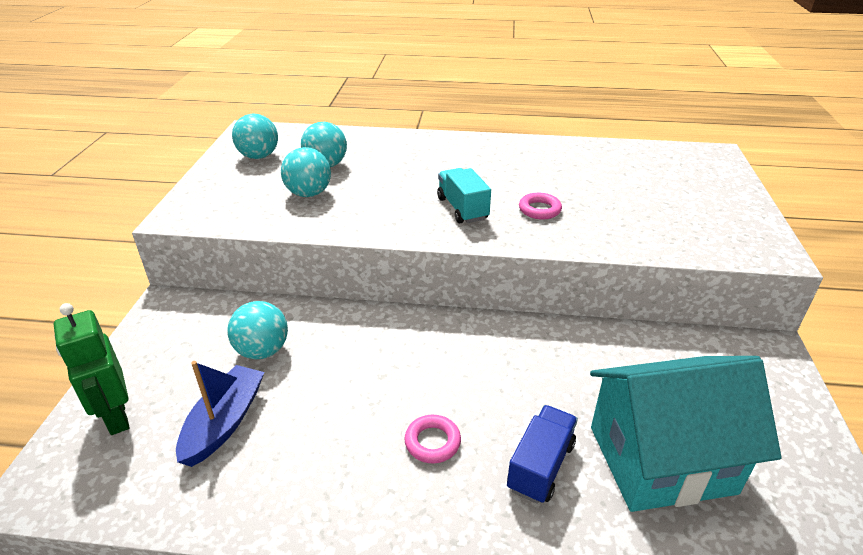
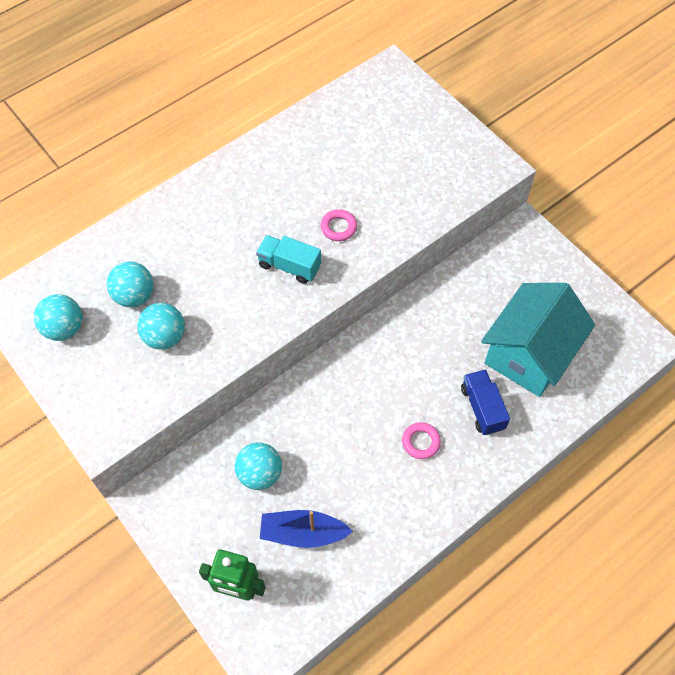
camera: 45 degrees left, 25 degrees up
(224, 422) = (303, 533): blue boat -> blue boat turned 60 degrees counterclockwise

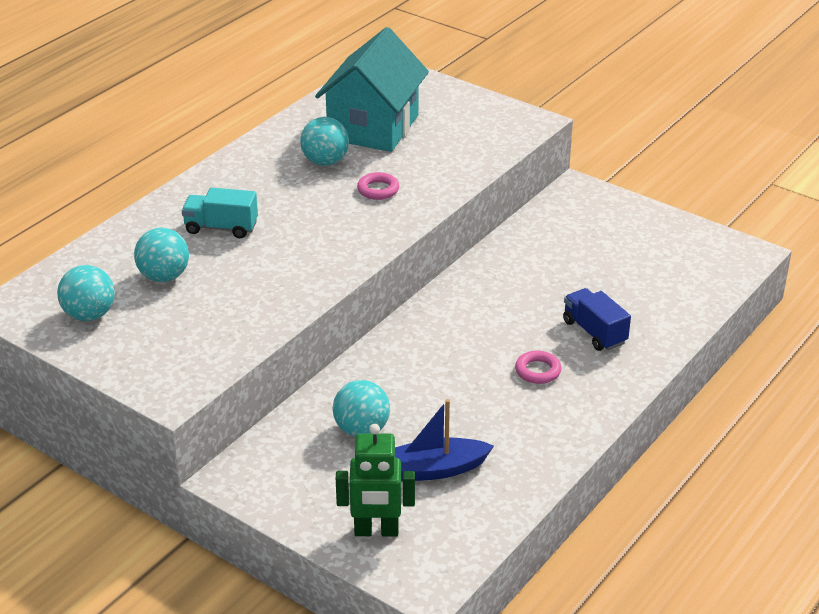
camera: 15 degrees left, 25 degrees down
(165, 336) = (214, 302): turquoise ball -> turquoise ball (325, 162)
(289, 266) = (335, 226): turquoise truck -> turquoise truck (221, 228)
(529, 354) = (626, 282): turquoise house -> turquoise house (373, 127)

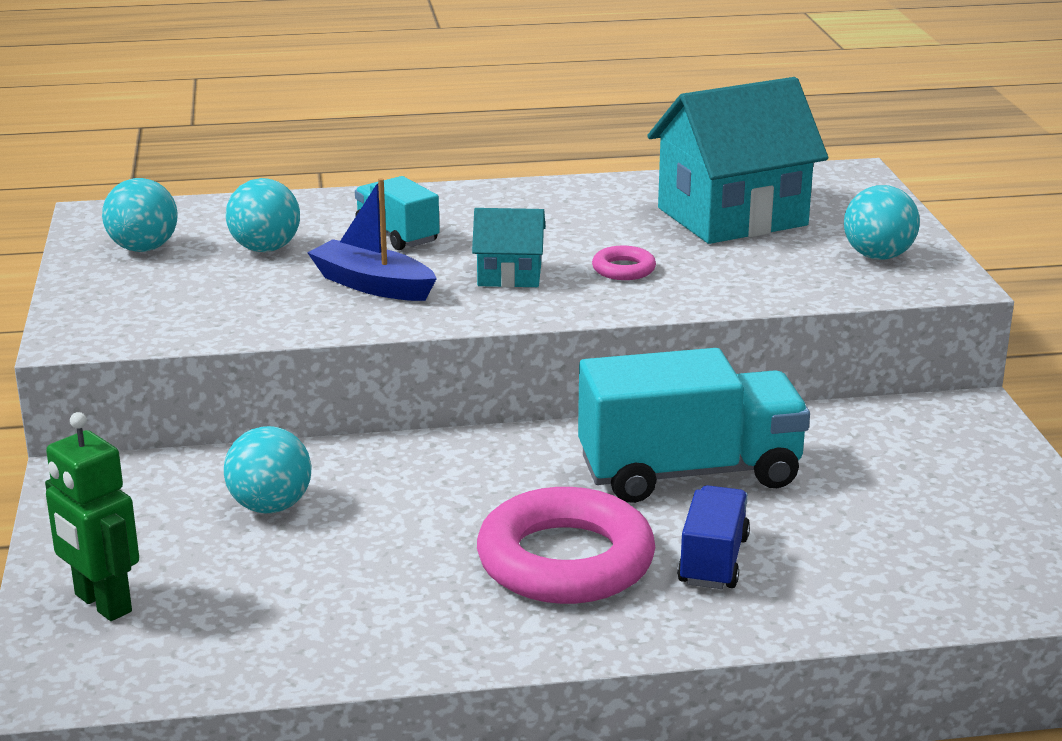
camera: 45 degrees right, 10 degrees down
(325, 162) = (616, 225): turquoise ball -> turquoise ball (878, 256)
(329, 224) = (509, 275): none -> turquoise house
(434, 469) = (267, 585): blue boat -> blue boat (372, 285)
(516, 292) = (689, 473): none -> turquoise truck
(538, 371) = (565, 560): pink ring -> pink ring, size x2.31

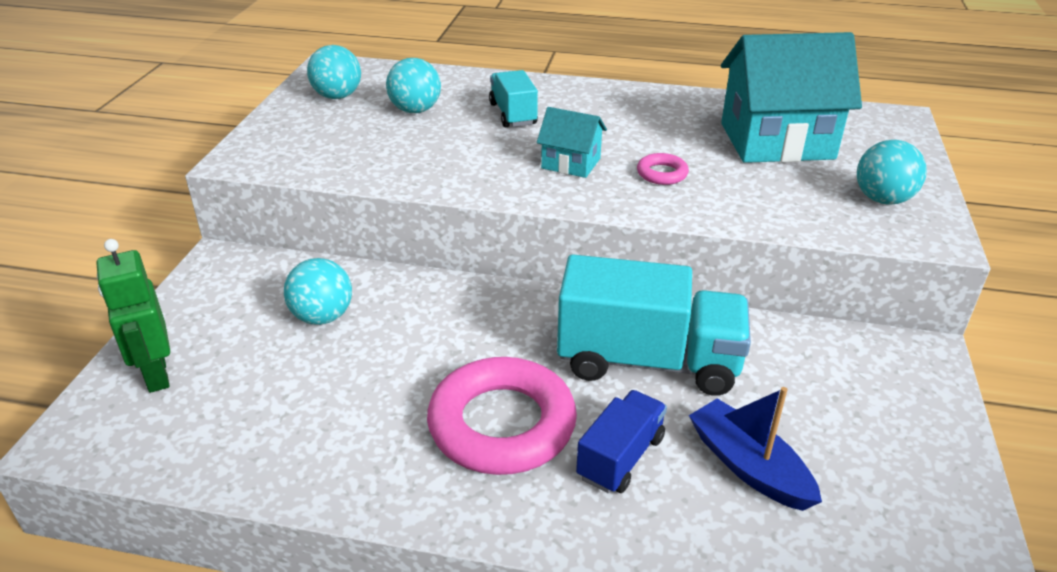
camera: 20 degrees right, 10 degrees up
(372, 285) = (466, 153): blue boat -> blue boat (748, 466)

